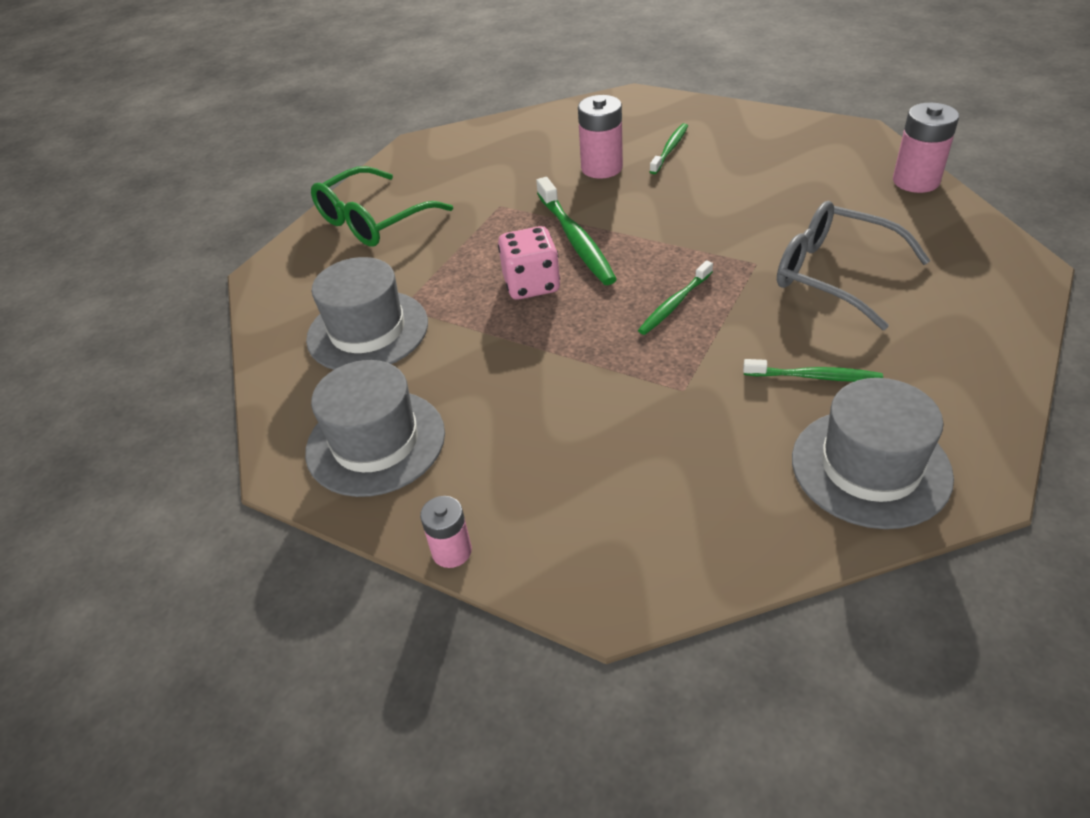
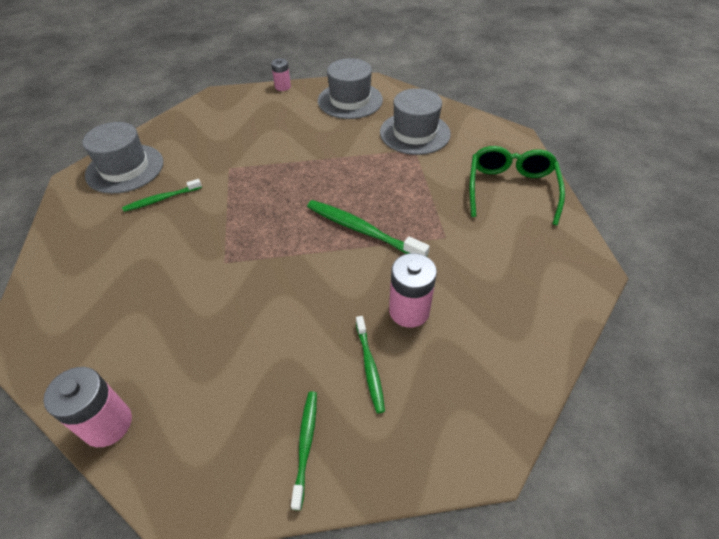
camera: 140 degrees right, 5 degrees up
(531, 284) = (358, 189): pink dice -> none
(674, 304) = (262, 210): green toothbrush -> green toothbrush (305, 445)
(834, 274) = (166, 274): grey glasses -> none

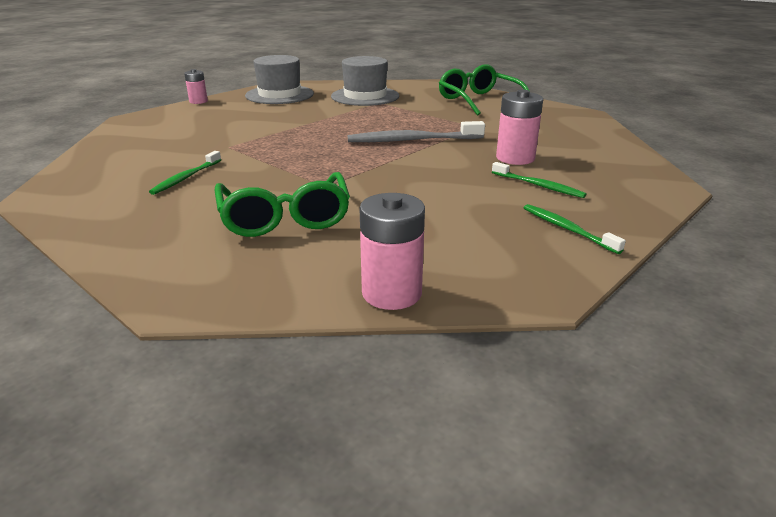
camera: 40 degrees left, 20 degrees down
(125, 168) = (100, 175): grey hat -> none
(156, 288) = (285, 218): none -> green glasses
(362, 230) = (412, 140): green toothbrush -> grey toothbrush

